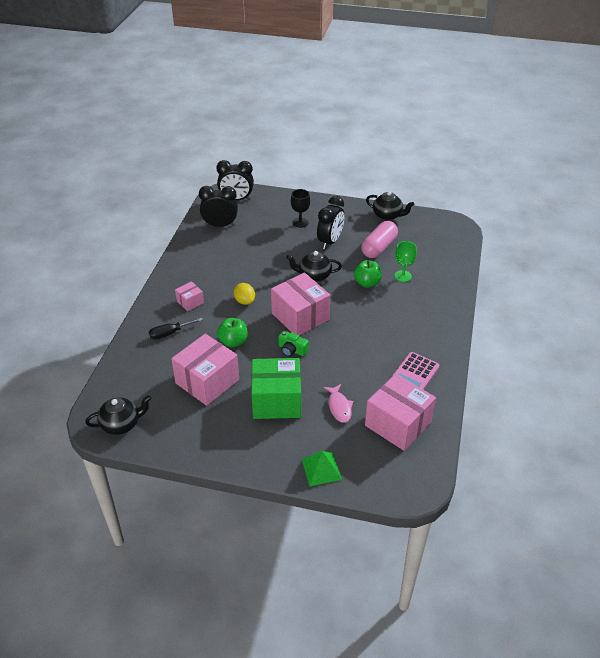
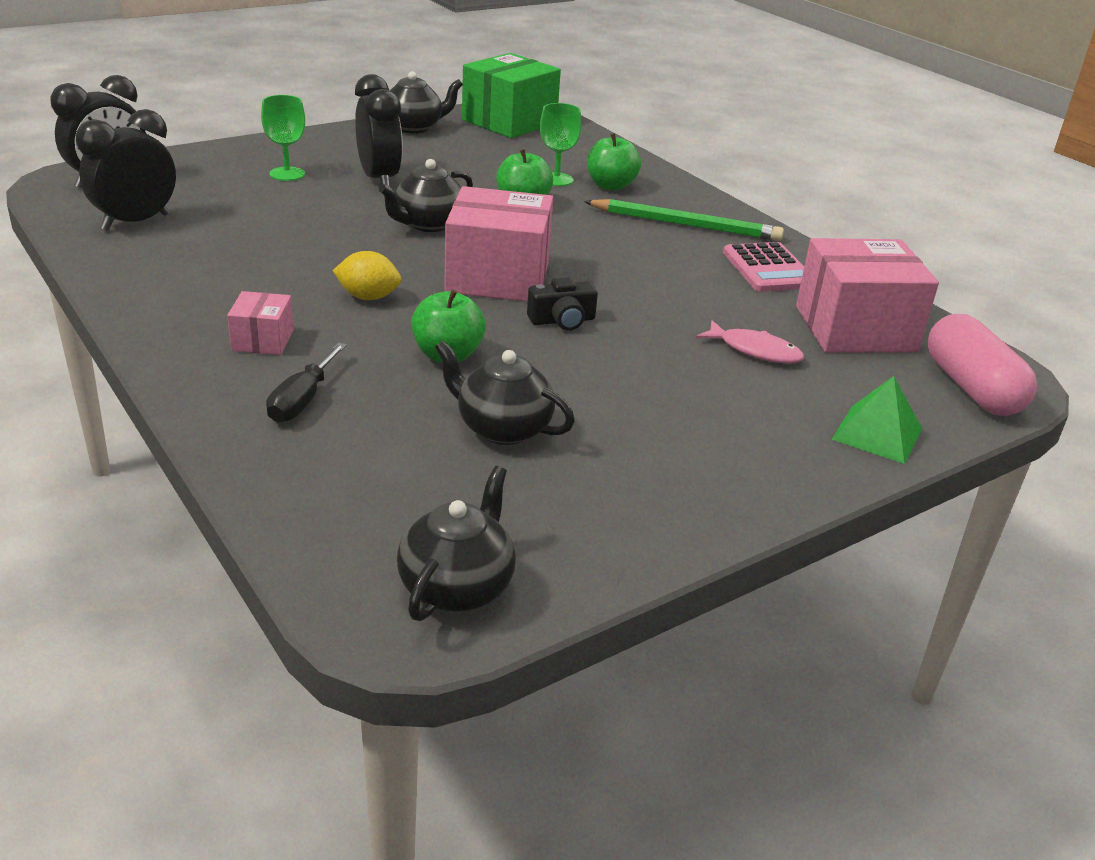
camera: 50 degrees left, 10 degrees down
(207, 381) = (502, 428): pink box -> black teapot
(276, 400) = (659, 391): green box -> green box (509, 122)
(292, 350) = (562, 320): green camera -> black camera
(300, 222) = (287, 174): black goblet -> green goblet
(379, 247) = (466, 162): pink capsule -> pink capsule (971, 388)
(418, 330) = (685, 225): none -> green pencil
(421, 291) = (611, 186): none -> green apple

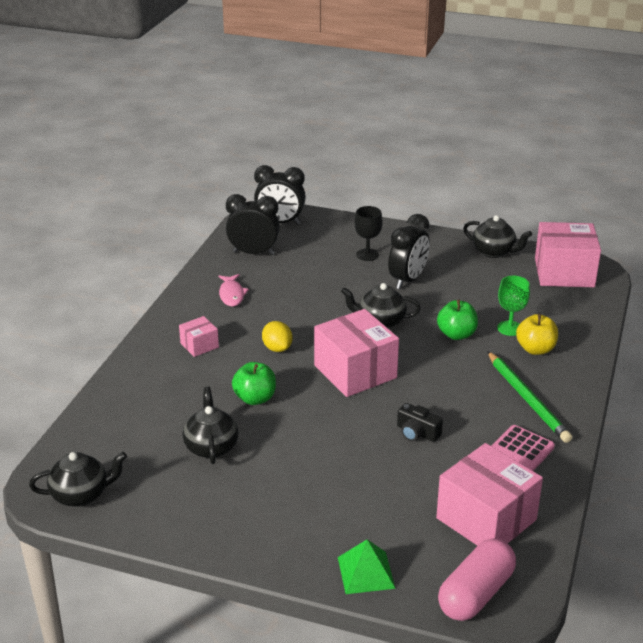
camera: 55 degrees right, 0 degrees up
(287, 174) = (367, 255): green goblet -> black goblet
(302, 400) = (165, 383): black screwdriver -> none
(509, 122) = (564, 273): green box -> pink box
(562, 320) = (339, 414): black camera -> black camera (417, 433)
(611, 186) = (535, 349): green apple -> yellow apple
(754, 350) = (400, 491): pink fish -> pink fish (231, 294)

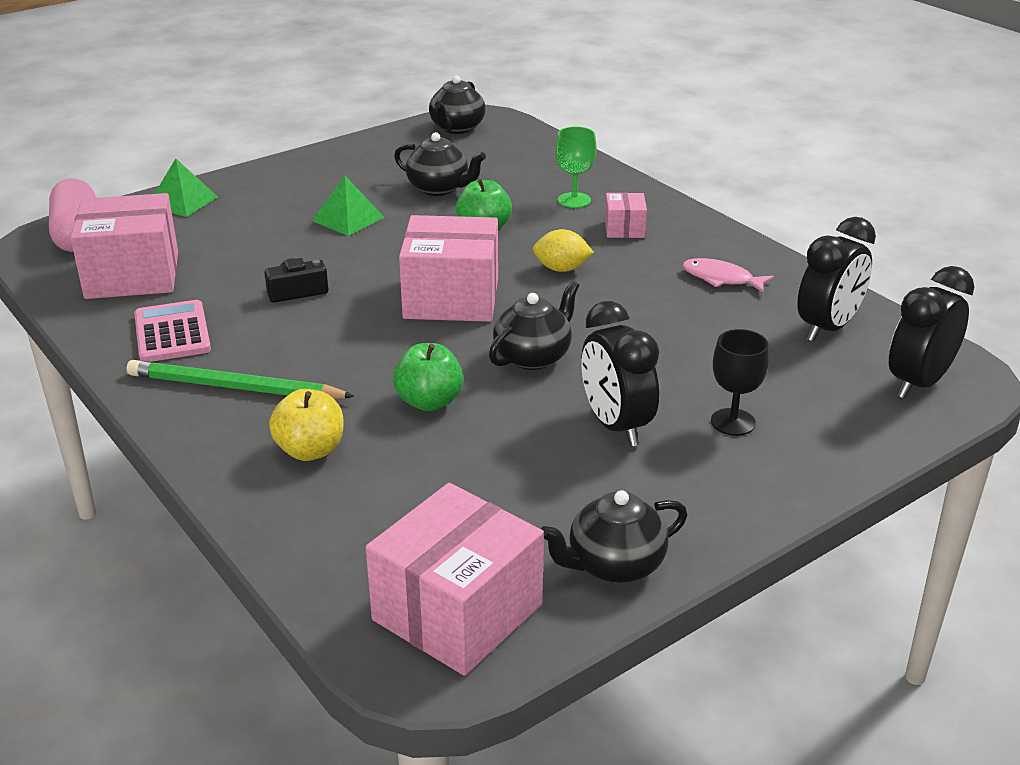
camera: 125 degrees right, 0 degrees up
(302, 465) = (348, 219): none -> green pyramid
(510, 328) = (384, 455): green goblet -> green goblet (574, 200)

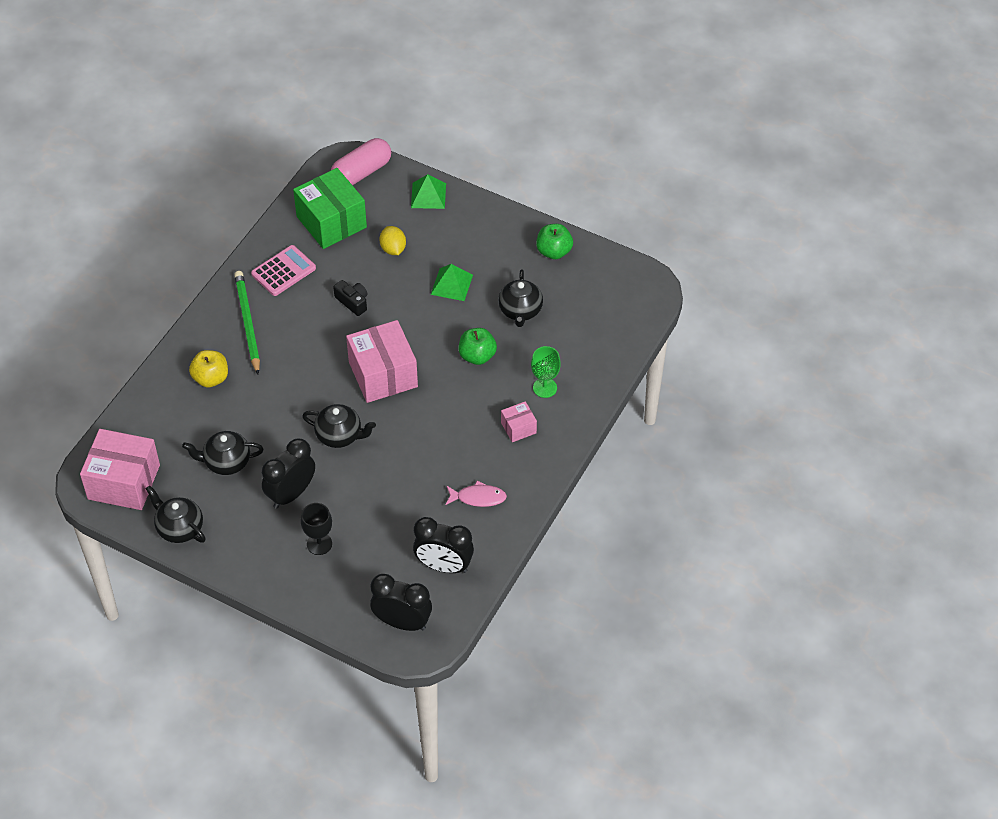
camera: 65 degrees right, 20 degrees up
(132, 275) = (331, 222): pink box -> green box
(429, 402) = (274, 407): green apple -> green apple (554, 251)
(456, 128) = (622, 281): black teapot -> black teapot (226, 462)
(561, 269) = (446, 413): yellow lemon -> yellow lemon (393, 249)
(721, 279) = (478, 497): pink fish -> pink fish turned 90 degrees clockwise

